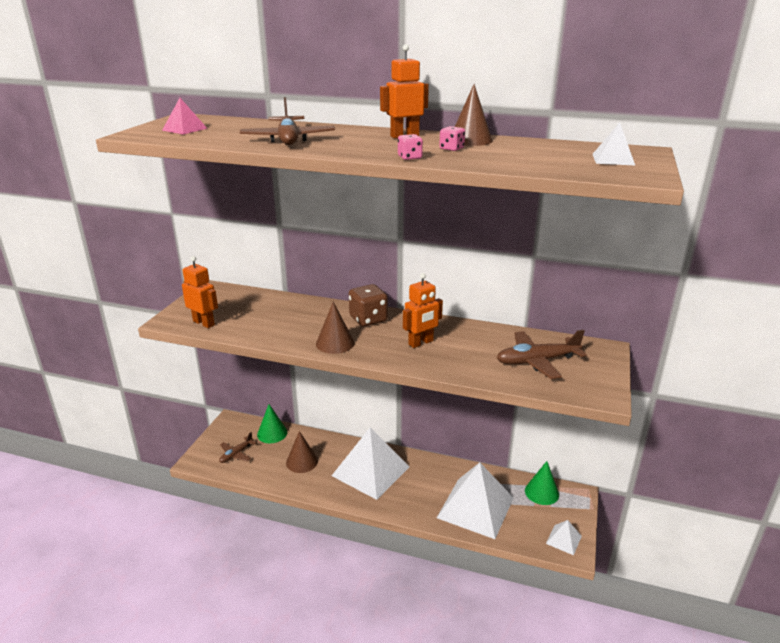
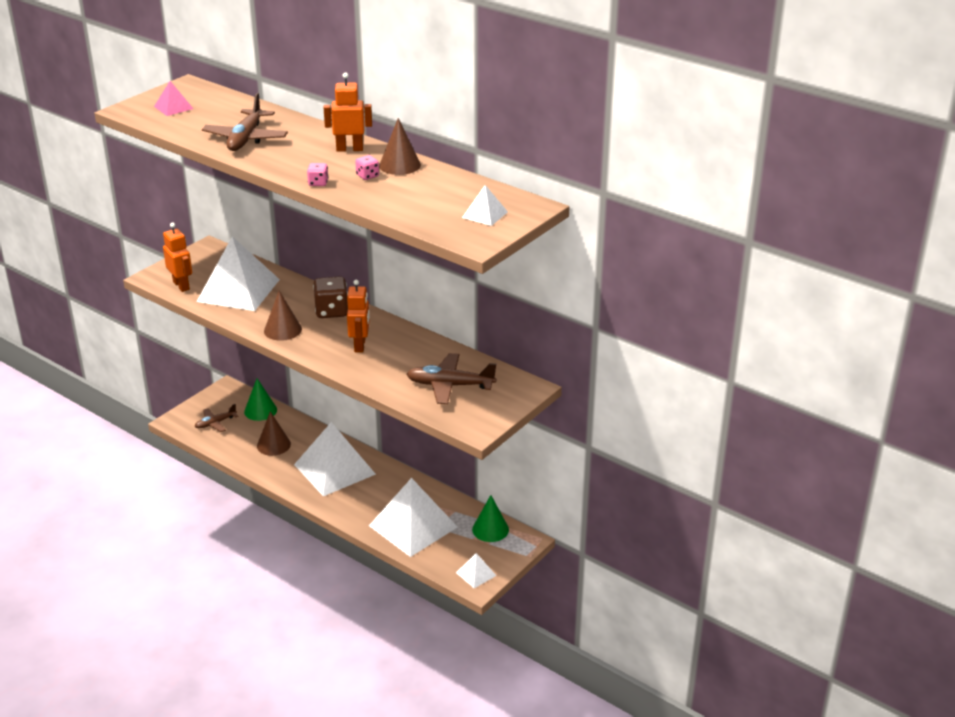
camera: 20 degrees right, 5 degrees up
(264, 317) = (238, 290): none -> white pyramid
(421, 343) = (360, 345): orange robot -> orange robot turned 75 degrees counterclockwise

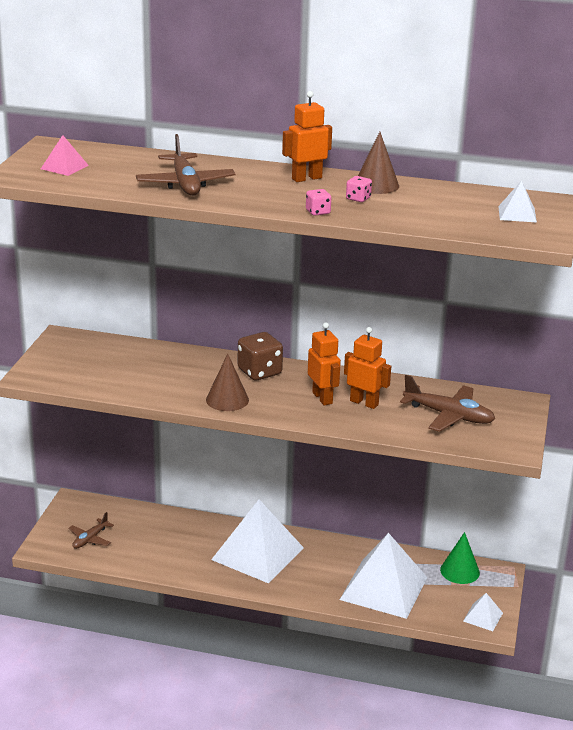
camera: 25 degrees left, 5 degrees down
(181, 286) = (71, 379): orange robot -> orange robot (364, 403)
(238, 290) = (139, 371): white pyramid -> none
(260, 410) = (129, 515): green cone -> none
(273, 445) = (173, 545): brown cone -> none
(449, 385) = (449, 416): brown plane -> brown plane turned 135 degrees counterclockwise

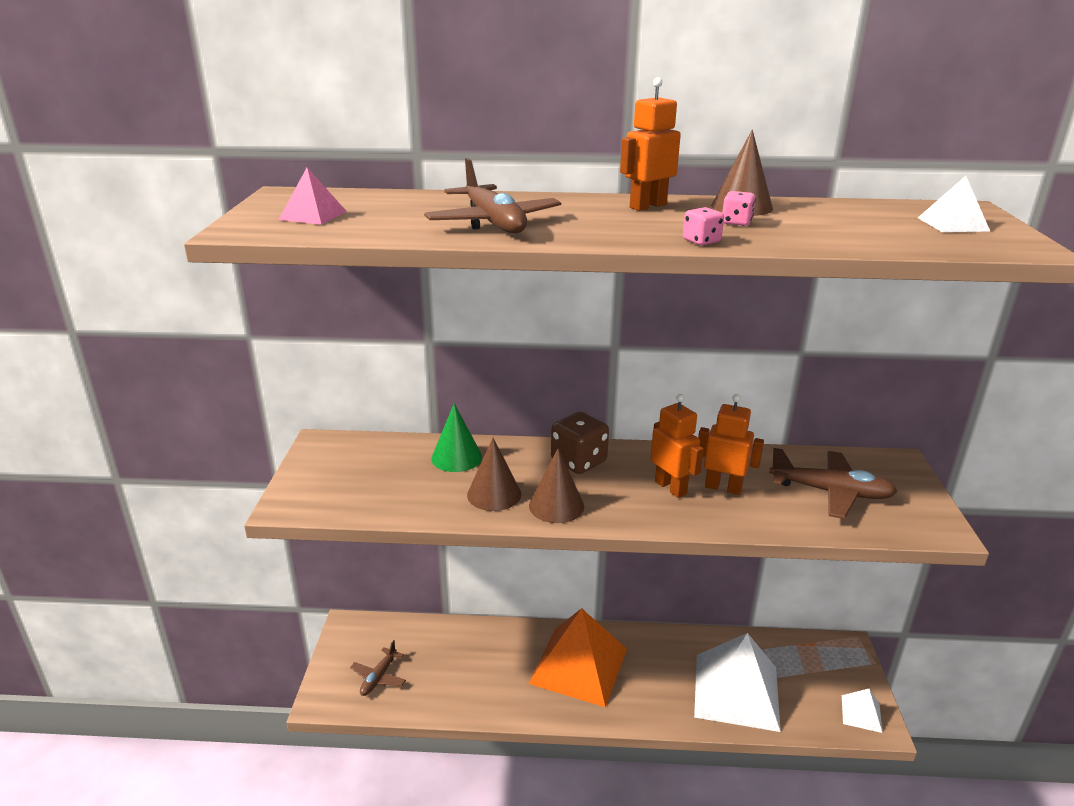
camera: 10 degrees left, 0 degrees up
(183, 387) = (494, 494): none -> brown cone
(257, 553) = (578, 666): white pyramid -> orange pyramid
(460, 571) = (806, 653): green cone -> green cone (456, 457)

